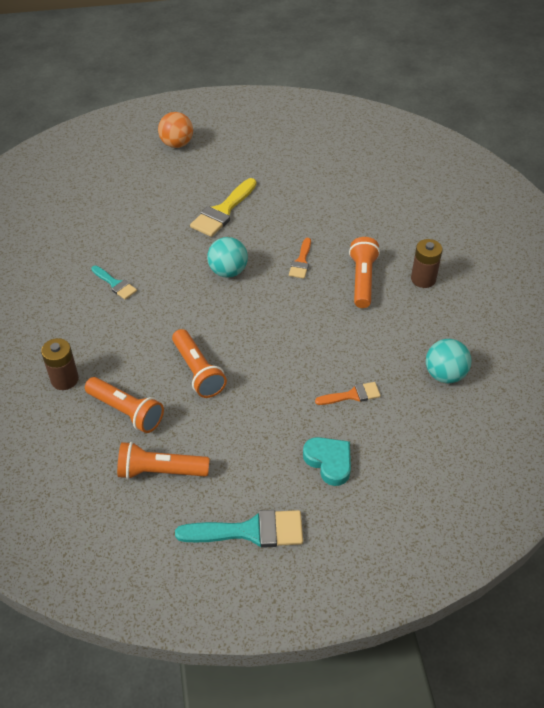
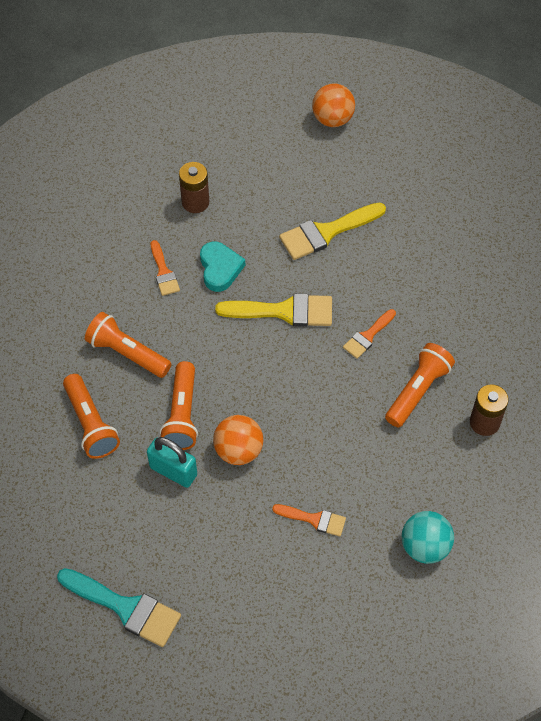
camera: 30 degrees right, 10 degrees up
(64, 379) = (55, 359): brown battery -> brown battery (195, 202)
(115, 284) = (164, 272): turquoise brush -> orange brush
(160, 471) = (84, 503): orange flashlight -> orange flashlight (127, 353)
(219, 413) = (173, 471): none -> turquoise padlock
(228, 271) = (284, 311): turquoise ball -> yellow brush
(260, 376) = (238, 450): none -> orange ball
(329, 462) = (243, 579): turquoise heart -> turquoise heart (220, 268)

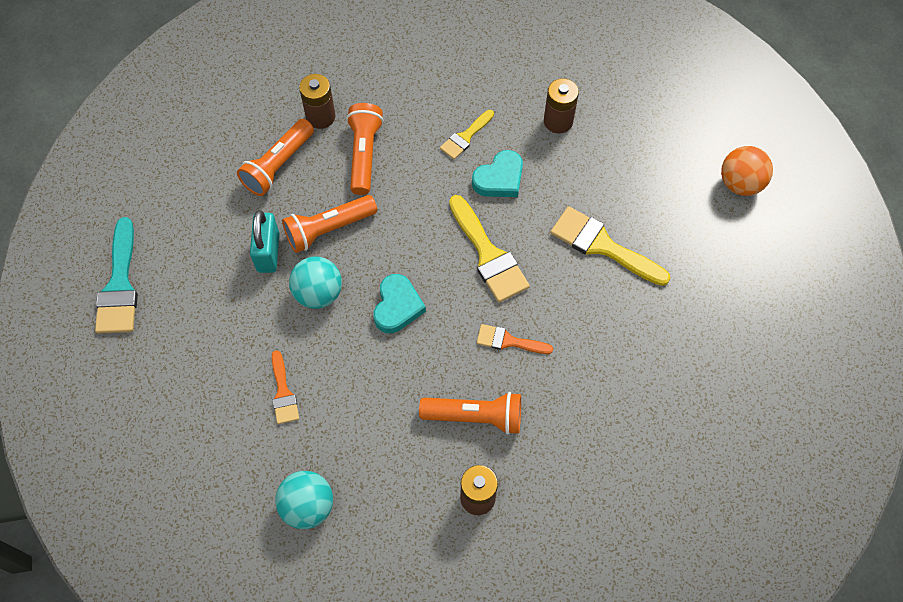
camera: 60 degrees right, 5 degrees up
(64, 368) = (320, 116): none -> brown battery
(164, 272) = (465, 137): orange brush -> yellow brush
(238, 450) = (318, 293): orange ball -> turquoise ball
(288, 398) = (397, 306): none -> turquoise heart

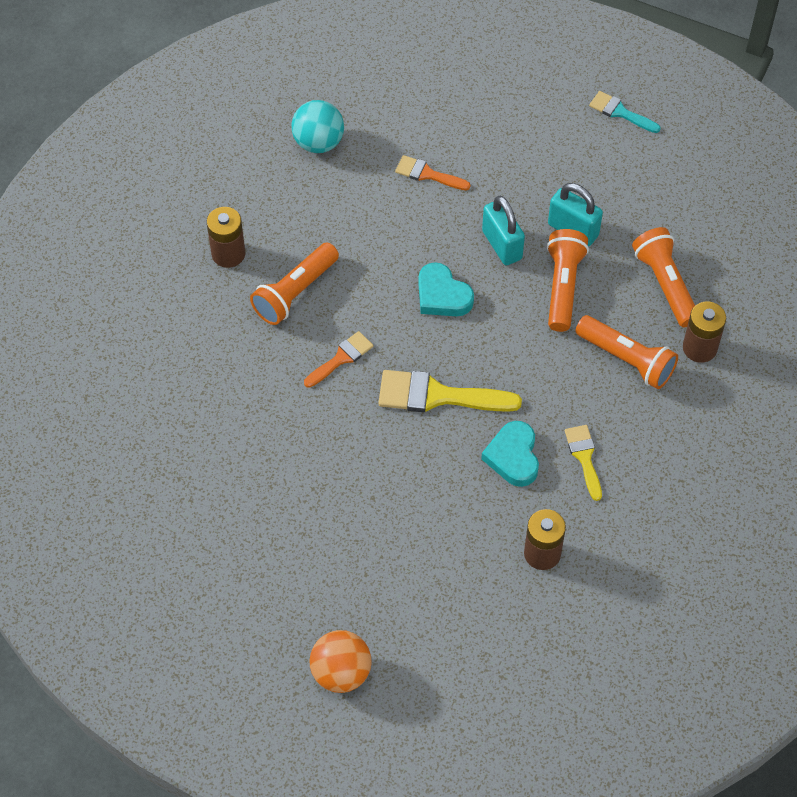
camera: 125 degrees right, 5 degrees down
(120, 286) = (620, 112): turquoise brush -> turquoise brush, size x0.58
(318, 293) = (502, 245): turquoise ball -> turquoise padlock
(602, 245) = (373, 496): yellow brush -> none

